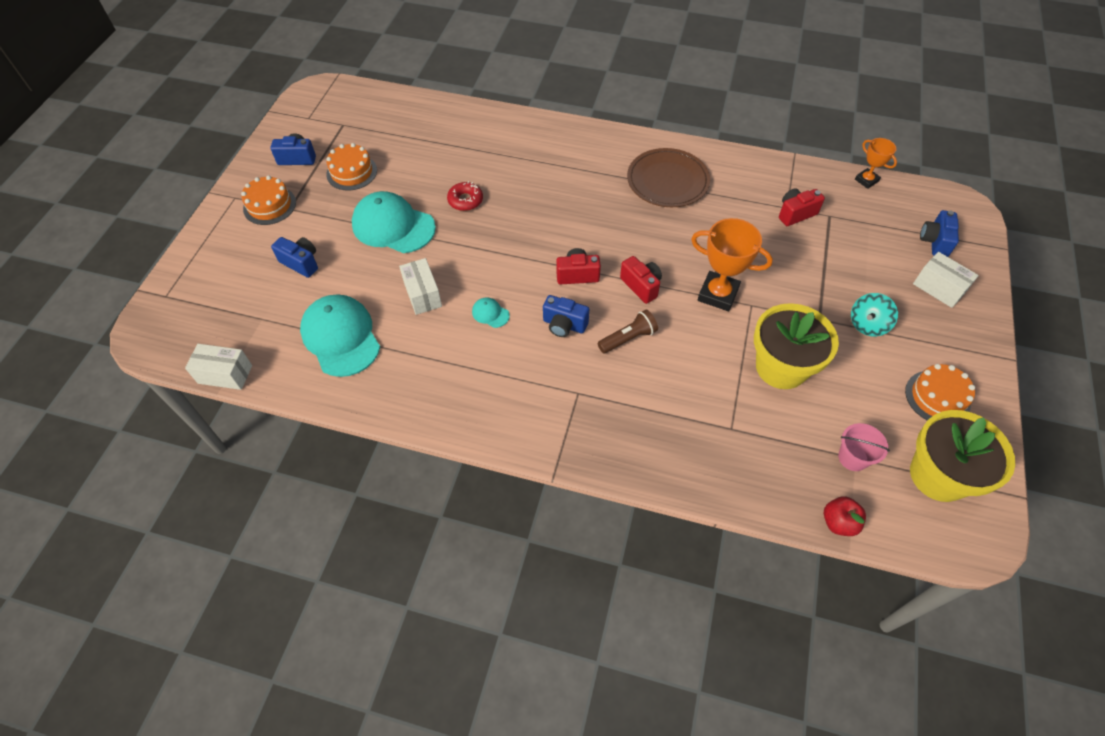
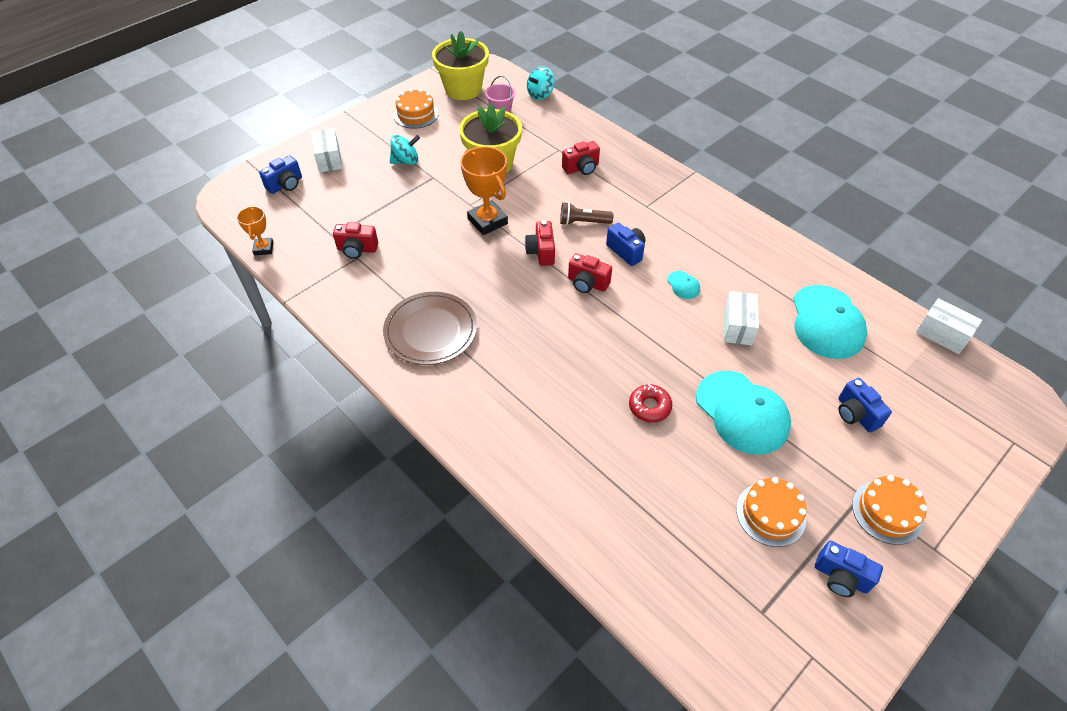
camera: 150 degrees left, 5 degrees down
(684, 412) = (581, 168): none -> red camera
(838, 522) = (540, 94): red apple -> turquoise spinning top

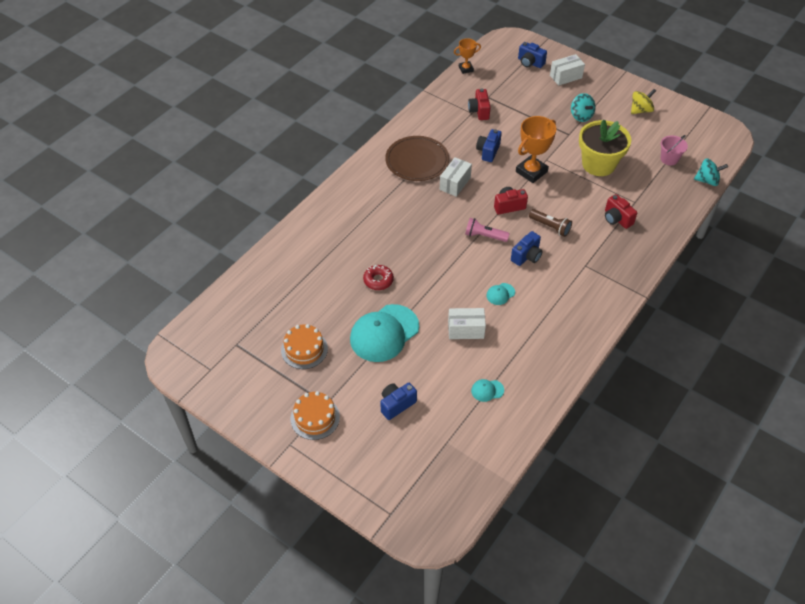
camera: 80 degrees right, 0 degrees up
(416, 114) = (640, 110): orange cake -> yellow spinning top
(463, 89) = (689, 131): yellow flower pot -> none
(540, 94) = (707, 180): turquoise spinning top -> turquoise spinning top turned 150 degrees clockwise
(583, 222) = (550, 227): brown flashlight -> brown flashlight turned 135 degrees clockwise
(587, 283) = (484, 236): red camera -> pink flashlight
(827, 322) = (487, 390): turquoise cap -> turquoise cap, size x0.42
(841, 577) = (263, 387): blue camera -> blue camera (488, 151)
(942, 335) = (495, 476): white box -> white box (455, 183)

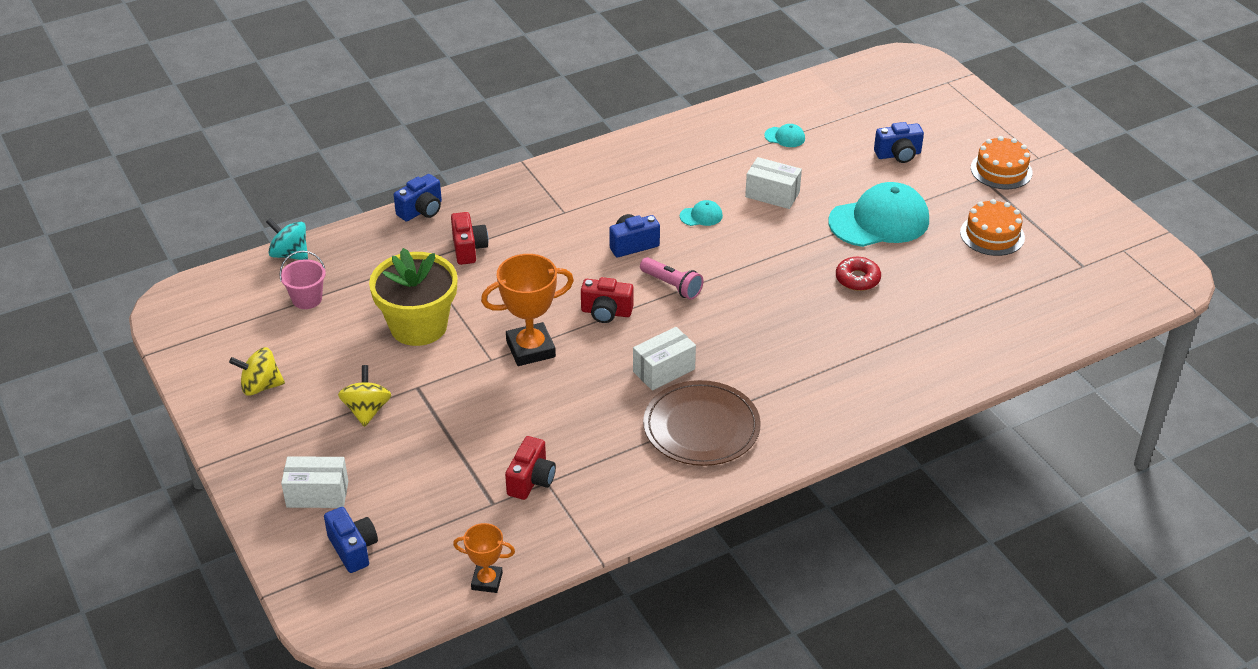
camera: 155 degrees left, 10 degrees down
(488, 151) = (572, 403): blue camera -> blue camera (421, 210)
(550, 227) = (569, 268): brown flashlight -> none
(581, 116) = (367, 410): turquoise spinning top -> yellow spinning top

